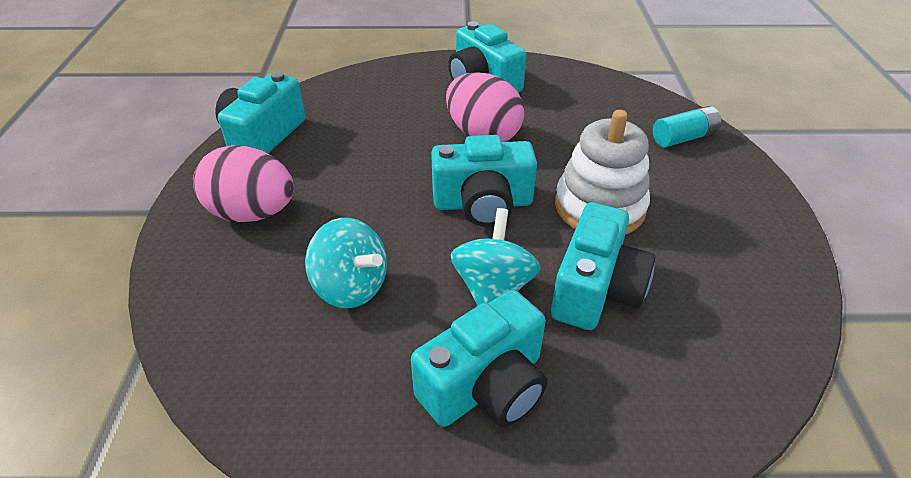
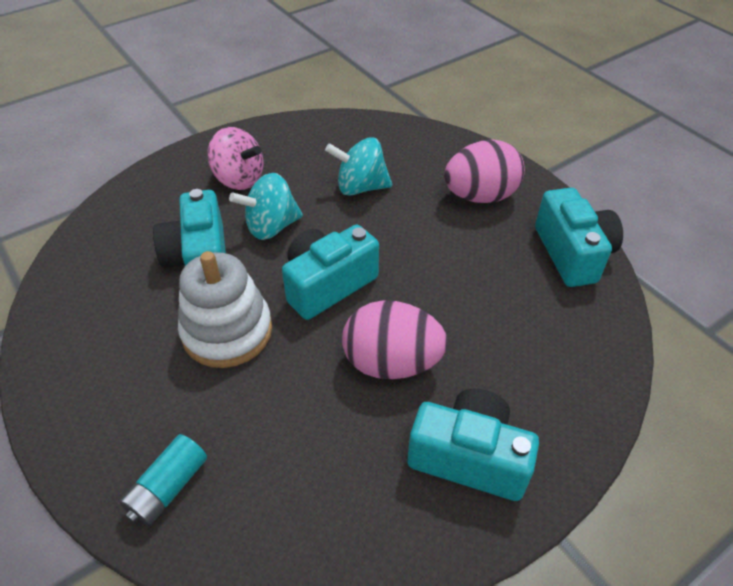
camera: 145 degrees right, 5 degrees up
(486, 386) = (239, 179): turquoise camera -> pink spinning top
(493, 288) = (271, 226): turquoise spinning top -> turquoise spinning top turned 90 degrees clockwise

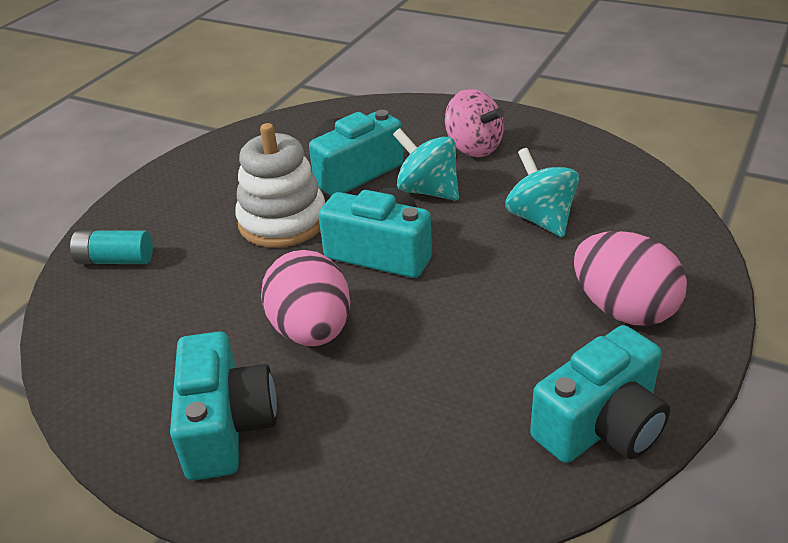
camera: 65 degrees right, 10 degrees down
(239, 179) = (473, 148): pink spinning top -> pink spinning top turned 45 degrees counterclockwise

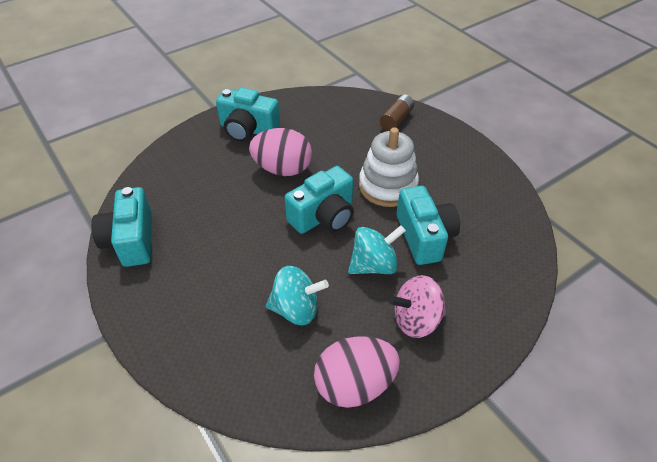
camera: 115 degrees right, 10 degrees up
(115, 260) = (396, 119): turquoise battery -> brown battery
(623, 309) = (184, 298): pink egg -> pink egg (355, 384)

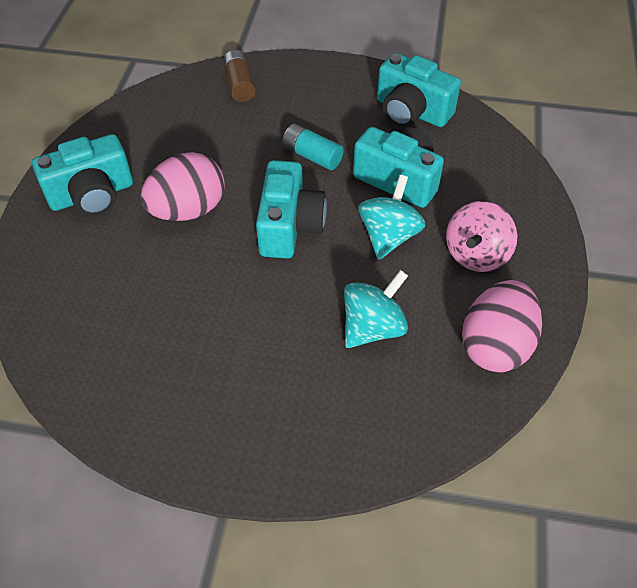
camera: 45 degrees left, 5 degrees up
(131, 240) = (118, 404): turquoise camera -> turquoise camera (411, 111)
(388, 186) = (312, 156): white stacking toy -> turquoise battery

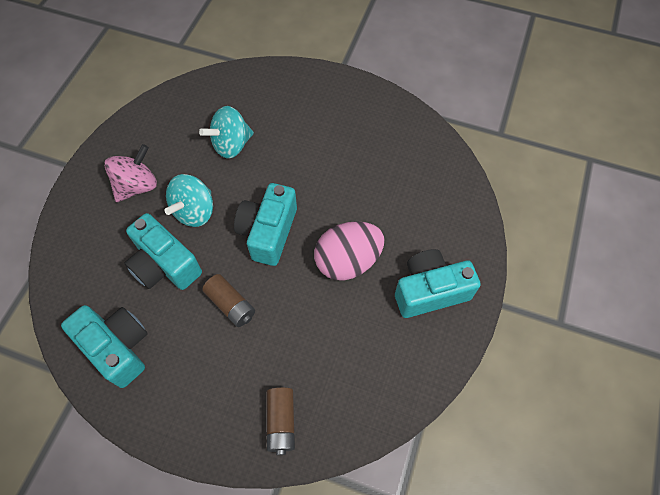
camera: 170 degrees left, 10 degrees up
(312, 156) = (231, 304): turquoise battery -> brown battery
(495, 345) = (158, 122): pink egg -> none

